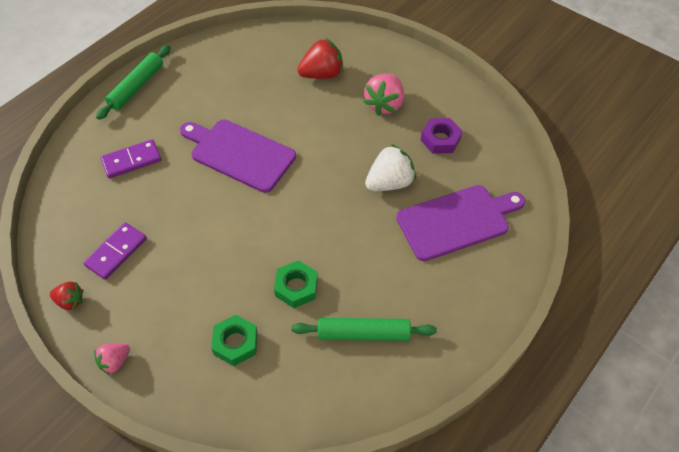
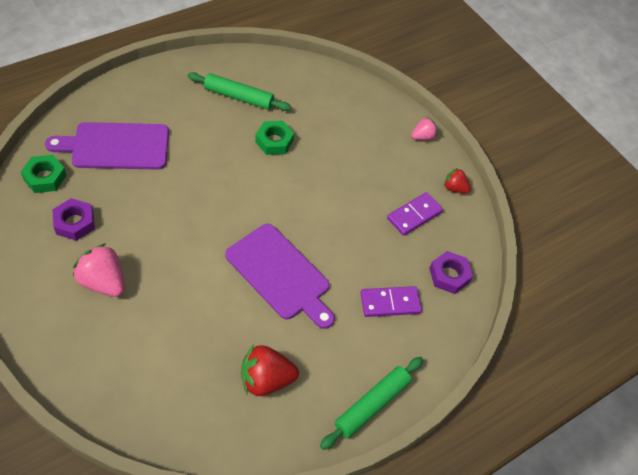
camera: 170 degrees left, 0 degrees up
(75, 202) = (449, 275): none -> purple nut
(235, 343) = (333, 121): green nut -> green nut (45, 177)
(322, 74) = (149, 347): red strawberry -> red strawberry (266, 379)
(384, 104) = (103, 282): pink strawberry -> pink strawberry turned 90 degrees counterclockwise
(389, 183) = (151, 197): white strawberry -> none

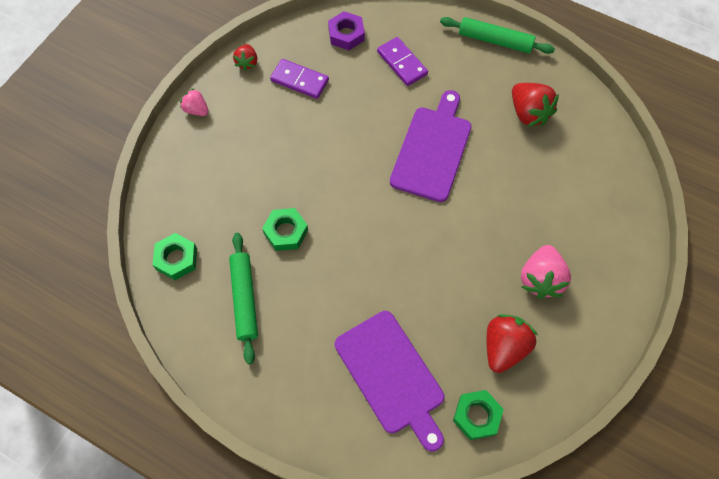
camera: 110 degrees left, 10 degrees up
(75, 223) = (504, 347): purple nut -> red strawberry
(297, 76) = (176, 259): none -> green nut

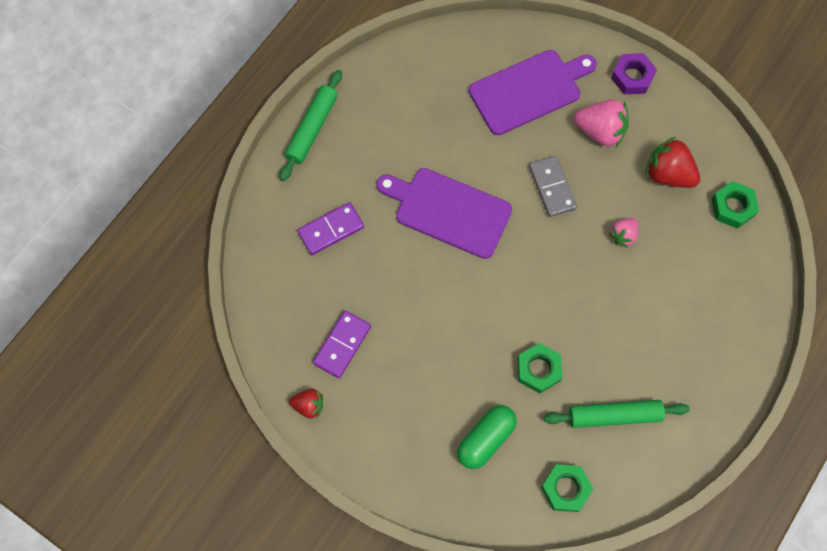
camera: 85 degrees left, 5 degrees up
(196, 110) = (371, 467): pink strawberry -> pink strawberry (623, 235)
(221, 192) = (485, 439): none -> green capsule
(346, 34) = (282, 287): purple nut -> purple nut (632, 77)
(391, 375) = (695, 277): purple cutting board -> purple cutting board (529, 90)
(470, 236) = (552, 187): none -> grey domino
(528, 113) = (411, 111): red strawberry -> none

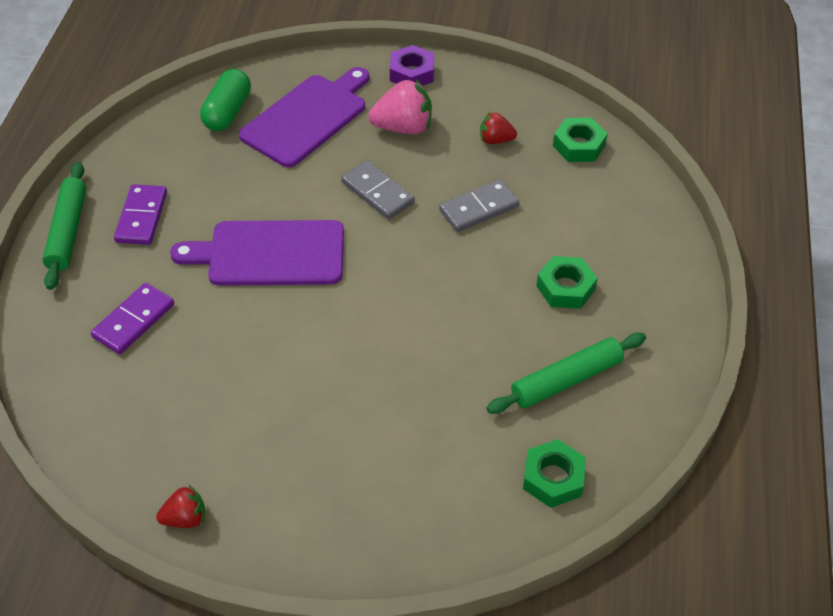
camera: 25 degrees left, 20 degrees down
(342, 345) = (200, 434): purple domino -> purple domino (141, 217)
(485, 439) = (429, 465): green capsule -> green capsule (228, 112)
(538, 370) = (454, 368): green nut -> green nut (565, 288)
(623, 235) = (479, 208): pink strawberry -> grey domino
(668, 174) = (495, 140): red strawberry -> red strawberry, size x0.58

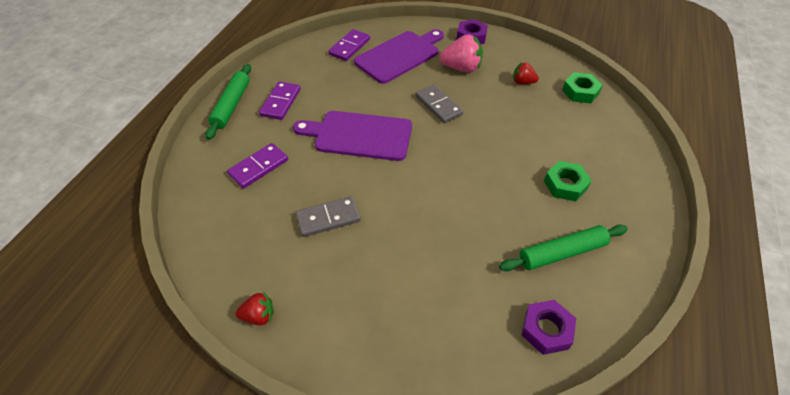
camera: 10 degrees right, 0 degrees up
(228, 112) = (349, 47): green capsule -> purple domino
(479, 208) = (507, 124): grey domino -> grey domino (328, 218)
(553, 478) = (546, 330): green nut -> purple nut

